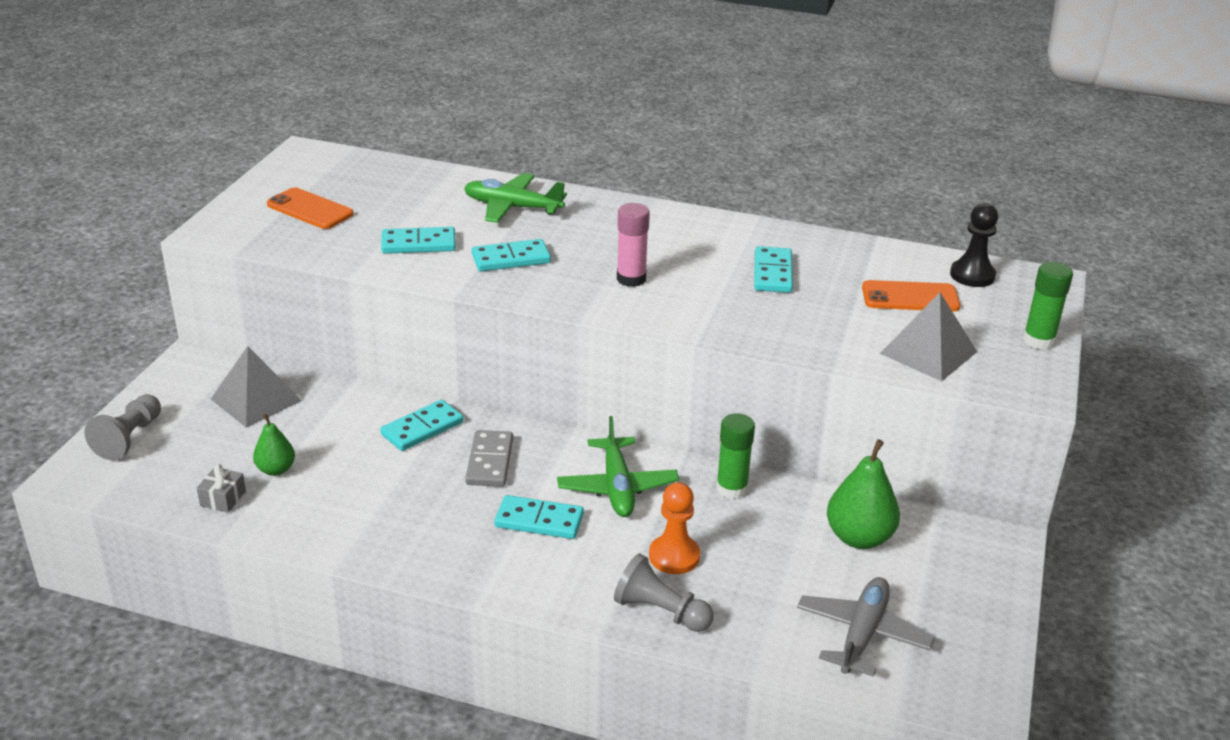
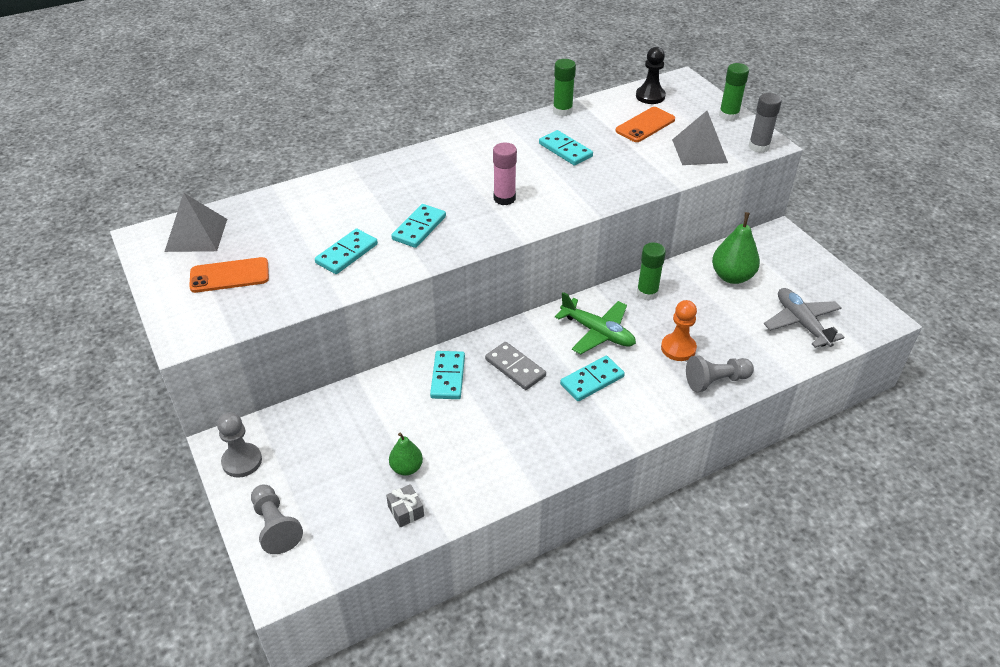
camera: 45 degrees left, 10 degrees up
(182, 379) = (242, 461): none -> grey pawn
(256, 399) = (317, 436): grey pyramid -> grey pyramid (196, 235)
(512, 207) = (360, 194): green plane -> none
(839, 239) = (562, 111): none -> green glue stick
(1015, 388) = (759, 147): none -> grey glue stick

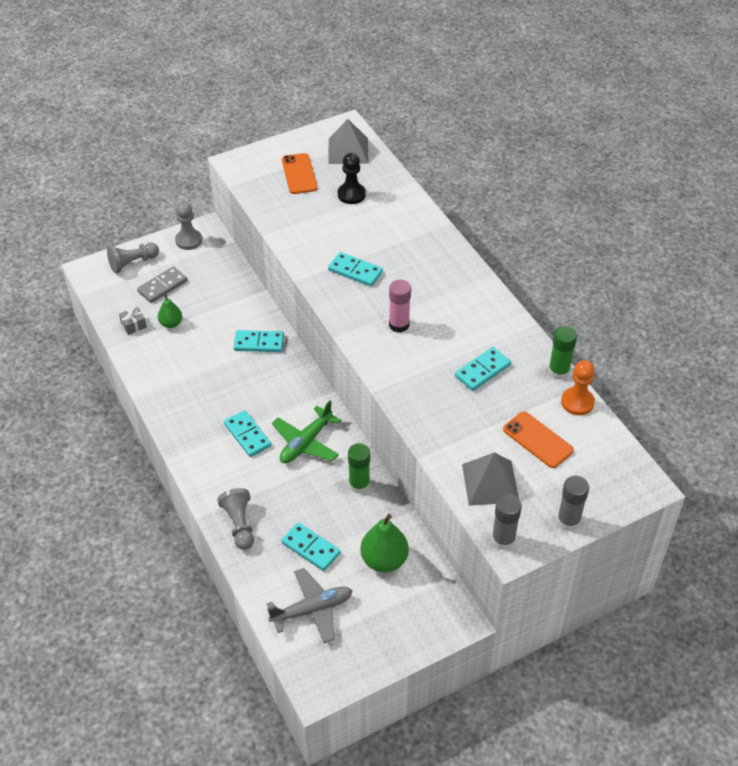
camera: 90 degrees right, 5 degrees up
(347, 254) = (322, 232): turquoise domino -> turquoise domino (310, 548)
(515, 368) = (266, 385): grey domino -> grey domino (162, 286)
(650, 96) = (601, 450): black pawn -> black pawn (351, 194)
(678, 348) = (282, 501): orange pawn -> orange pawn (577, 402)
(728, 115) = (568, 521): green glue stick -> grey glue stick

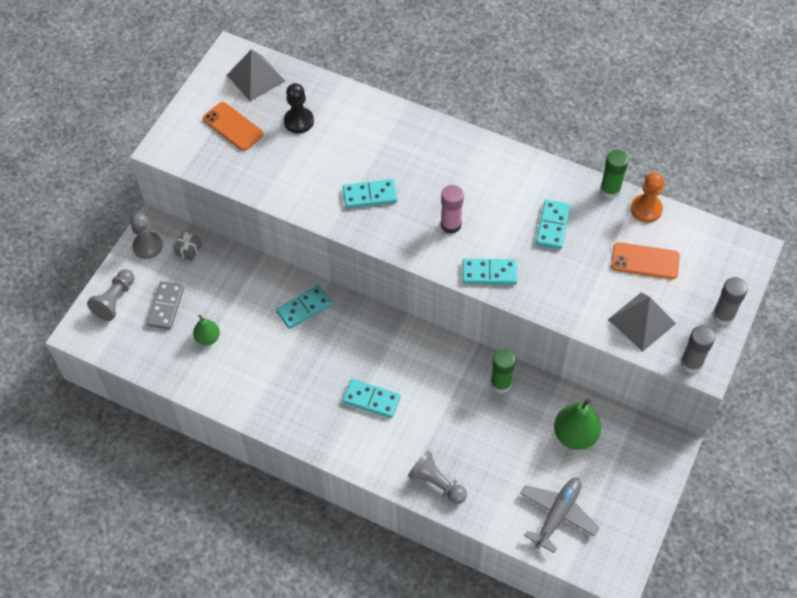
camera: 35 degrees left, 10 degrees up
(133, 325) = (174, 361): grey gift -> grey gift (188, 250)
(306, 443) = (425, 375): green plane -> none
(310, 548) = (511, 464): turquoise domino -> turquoise domino (489, 273)

